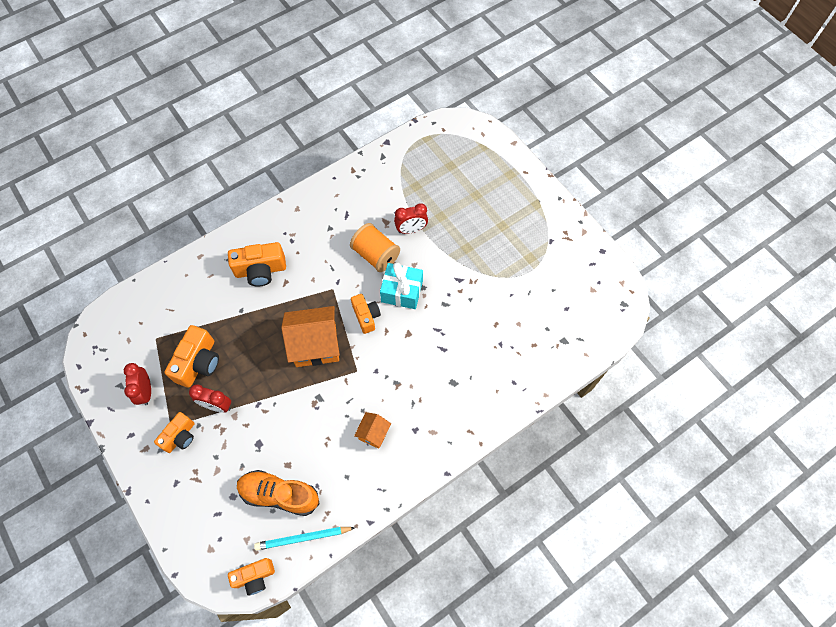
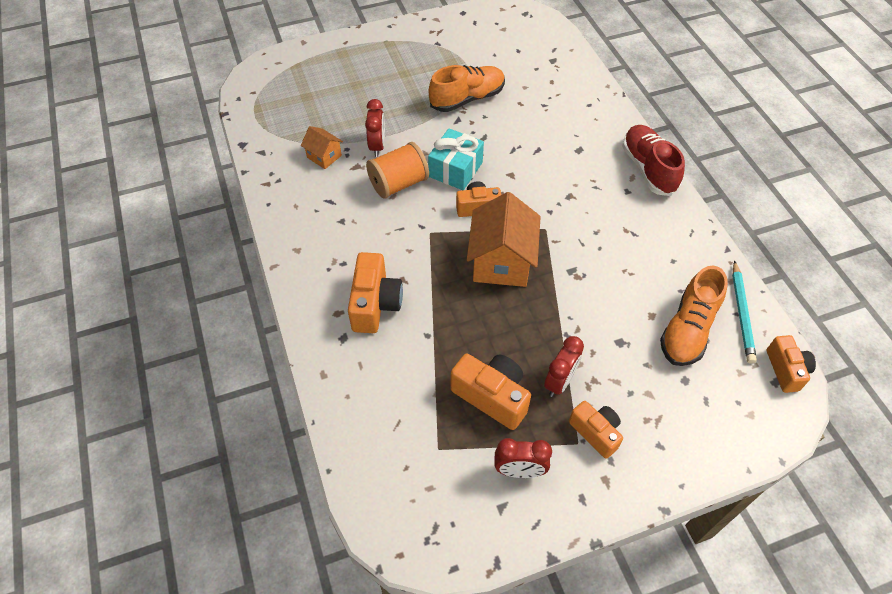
camera: 75 degrees left, 10 degrees down
(373, 433) = (625, 227): orange house -> orange house (324, 156)
(447, 444) = (648, 169): none -> red shoe
(487, 281) = (467, 99): none -> orange shoe

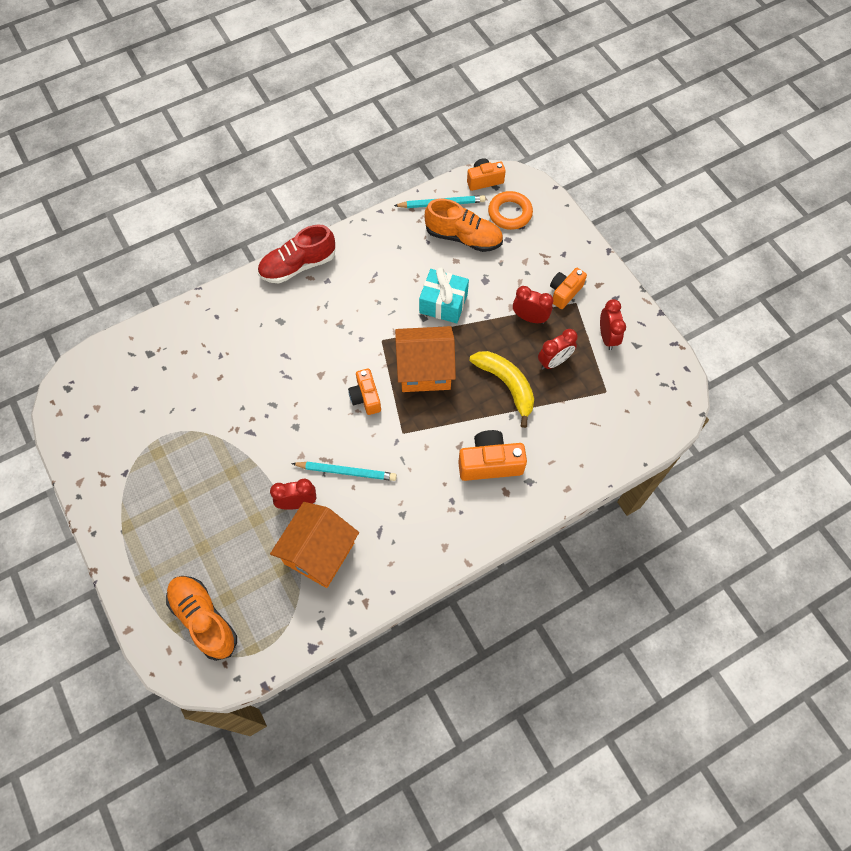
camera: 100 degrees left, 10 degrees up
(324, 156) = (319, 553): orange house -> orange house, size x1.96
(398, 183) = (346, 472): orange spool -> turquoise pencil
(455, 169) = (320, 423): turquoise gift -> turquoise gift (443, 303)
(467, 99) = (217, 427): orange shoe -> orange shoe (204, 619)
(468, 338) = (506, 385): none -> yellow banana
(492, 396) = (554, 361): orange camera -> red clock
(729, 391) = (510, 213): none -> orange ring

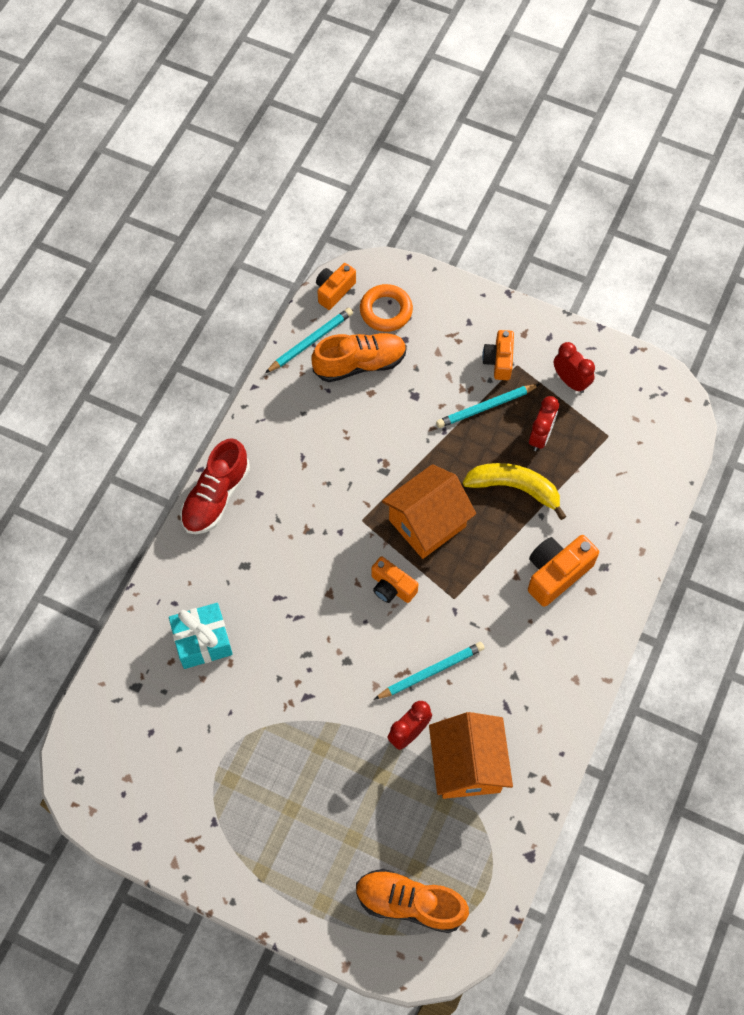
camera: 35 degrees left, 0 degrees up
(443, 303) = (393, 444): turquoise gift -> turquoise gift (202, 641)
(529, 318) = (485, 407): red clock -> turquoise pencil

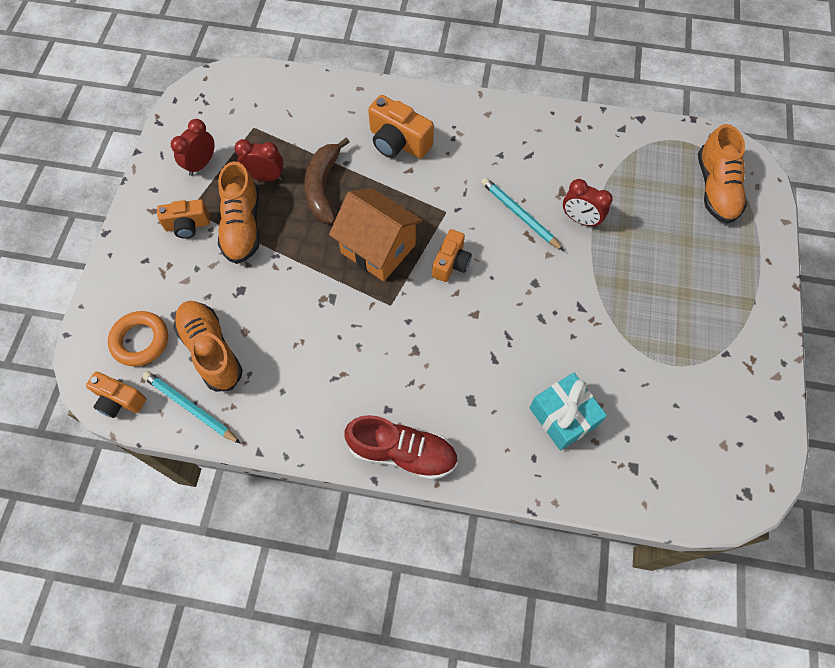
camera: 105 degrees left, 0 degrees up
(467, 765) = (589, 172): orange house -> none
(485, 407) = (242, 226): turquoise pencil -> orange shoe
(514, 488) = (323, 187): yellow banana -> brown banana

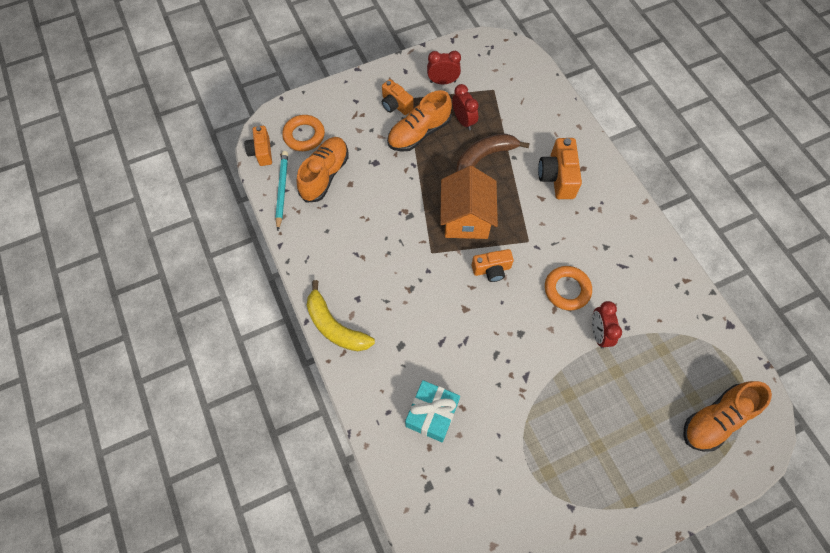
camera: 55 degrees right, 0 degrees up
(402, 452) = (335, 326): red shoe -> yellow banana
(519, 215) = (567, 290): turquoise pencil -> orange ring

